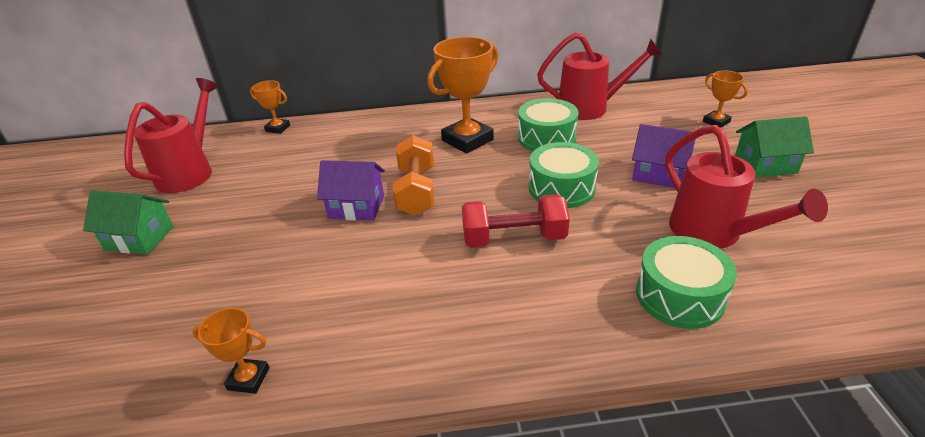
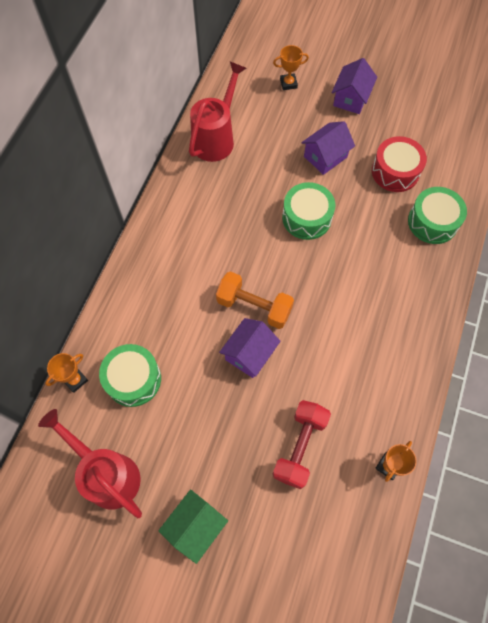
camera: 65 degrees left, 30 degrees up
(467, 140) = (205, 242): orange trophy -> none
(514, 239) = (342, 273): red dumbbell -> red dumbbell (300, 447)
(546, 138) = (239, 190): green drum -> green drum (133, 379)
(713, 233) = (395, 171): red watering can -> red drum
(765, 165) = (351, 98): green house -> purple house

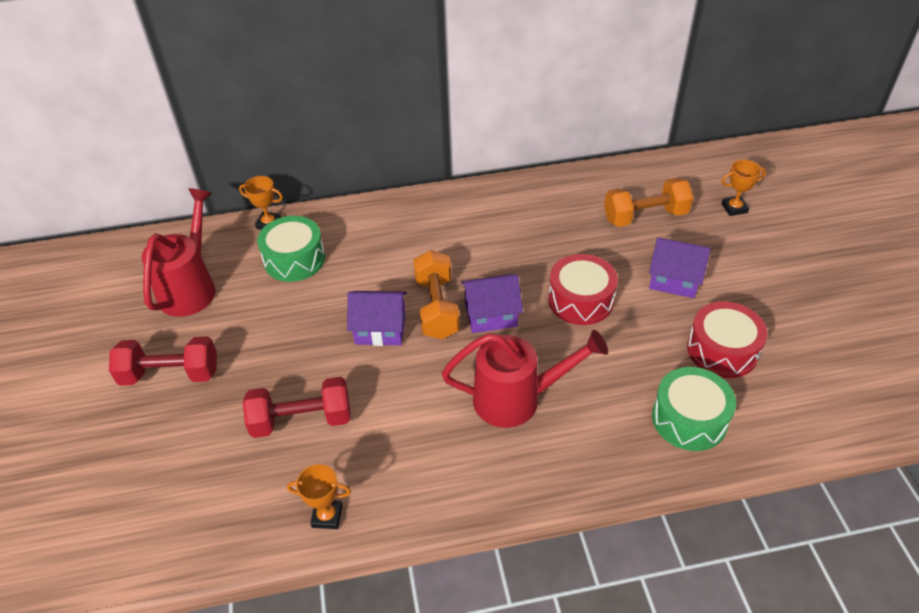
camera: 60 degrees right, 20 degrees down
(195, 526) = (170, 374): green house -> red dumbbell
(216, 138) = (605, 189): red watering can -> red watering can (517, 399)
(259, 134) = (645, 216): none -> orange dumbbell
(288, 83) = (734, 208): orange trophy -> orange trophy turned 60 degrees counterclockwise
(306, 218) = (580, 300): green drum -> red drum
(351, 98) = (777, 266): purple house -> purple house (491, 315)

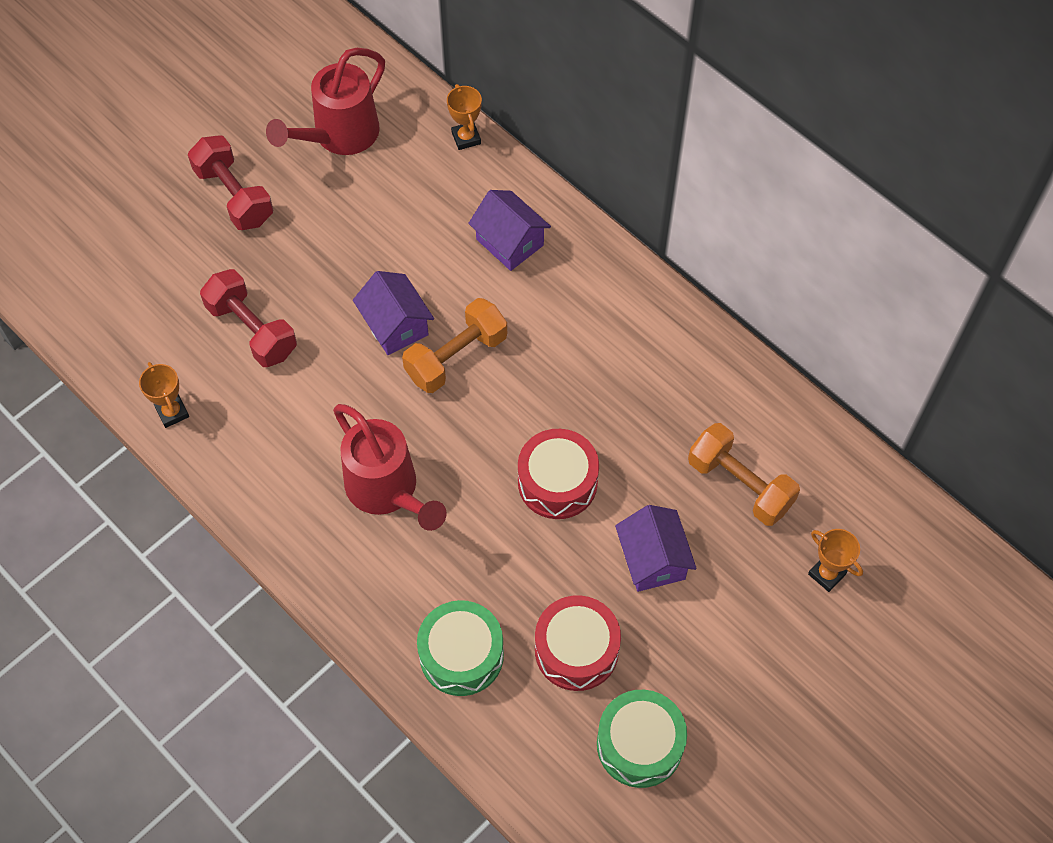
camera: 55 degrees right, 15 degrees up
(191, 287) = (339, 136): red watering can -> red watering can turned 150 degrees clockwise
(294, 259) = (434, 194): green drum -> green drum (639, 744)
(491, 315) = (479, 410): purple house -> purple house (509, 242)

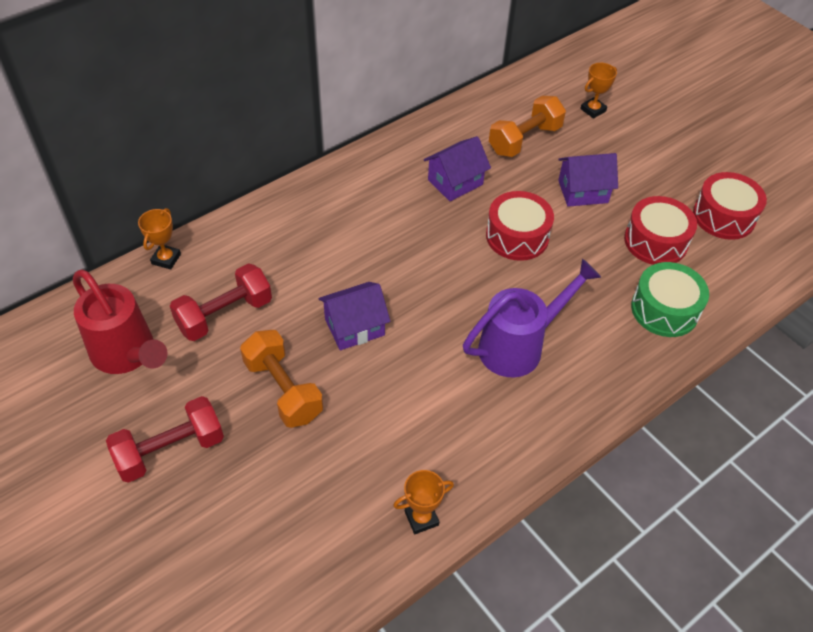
camera: 85 degrees left, 10 degrees down
(252, 330) = (337, 441): red dumbbell -> red dumbbell (224, 315)
(387, 491) = (519, 346): red watering can -> purple watering can
(456, 357) = (394, 287): orange dumbbell -> orange dumbbell (283, 390)
(466, 138) = (166, 259): orange trophy -> orange trophy turned 60 degrees counterclockwise
(509, 242) = (287, 241): purple house -> purple house (455, 182)
(639, 744) = (724, 216): green drum -> red drum

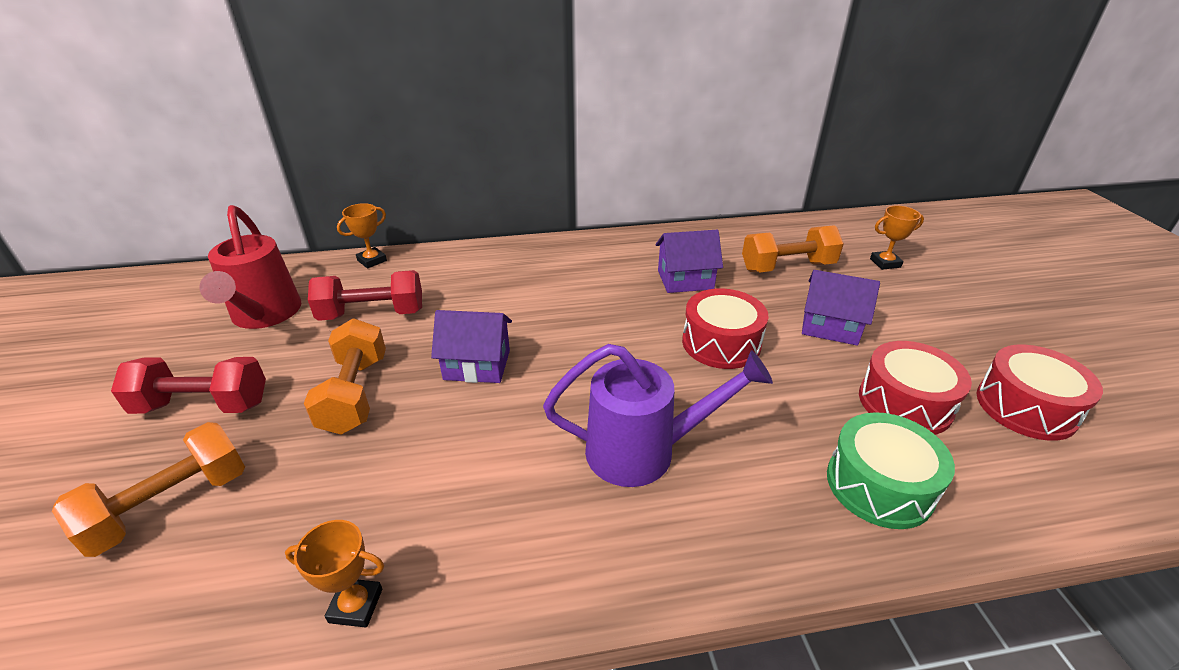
camera: 30 degrees right, 15 degrees down
(236, 525) = (170, 505): none -> orange dumbbell

